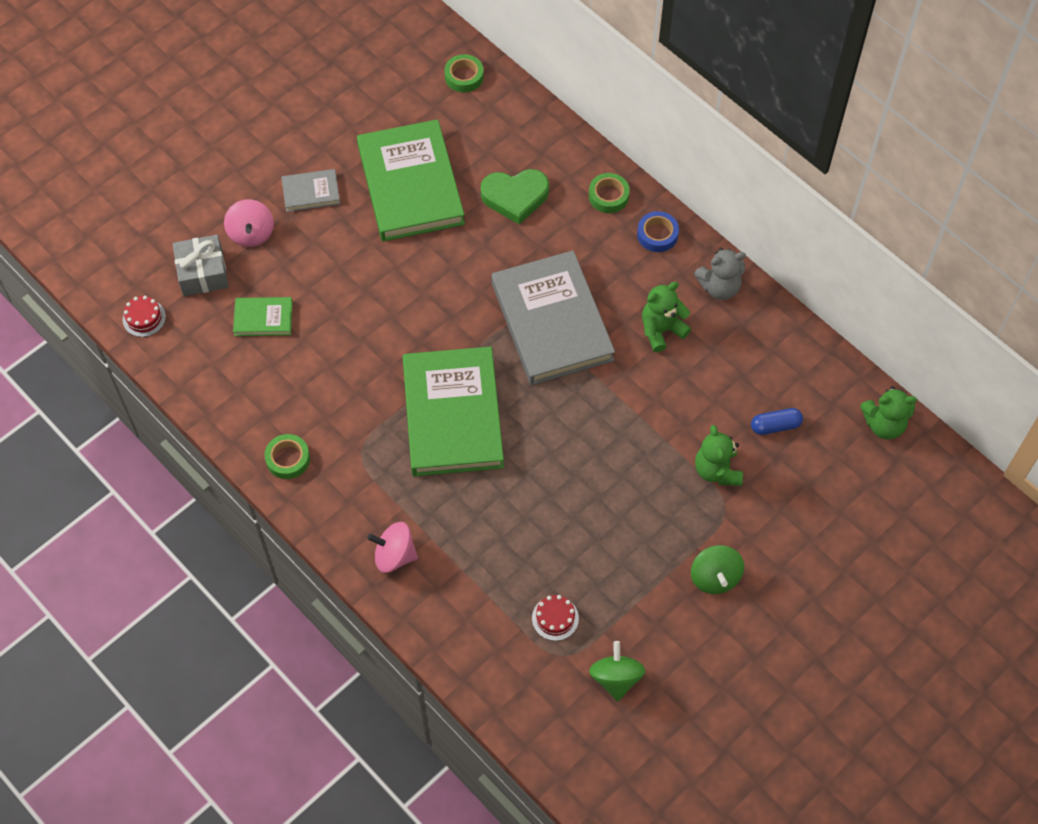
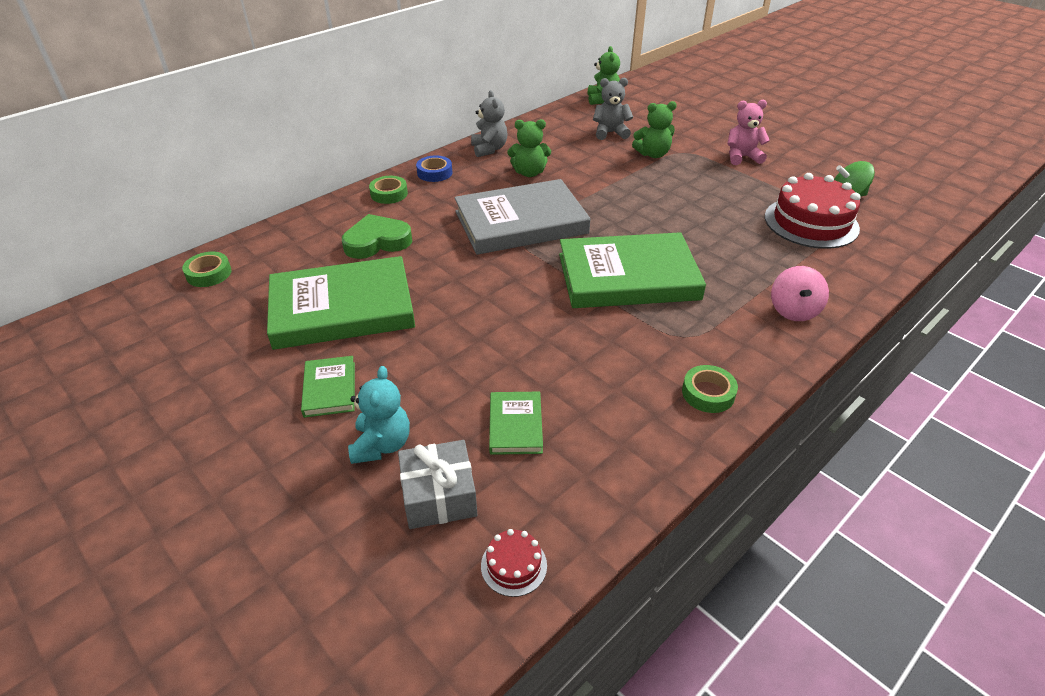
camera: 90 degrees left, 20 degrees down
(251, 233) = (382, 445): pink spinning top -> turquoise teddy bear
(311, 192) = (330, 389): grey book -> green book
(515, 197) = (377, 242): green heart -> green heart turned 105 degrees counterclockwise
(555, 618) = (811, 222): red cake -> red cake, size x2.28
(661, 330) = (529, 173): green teddy bear -> green teddy bear turned 60 degrees counterclockwise
(715, 577) = (742, 157): green spinning top -> pink teddy bear
(775, 426) = (610, 133): blue capsule -> grey teddy bear

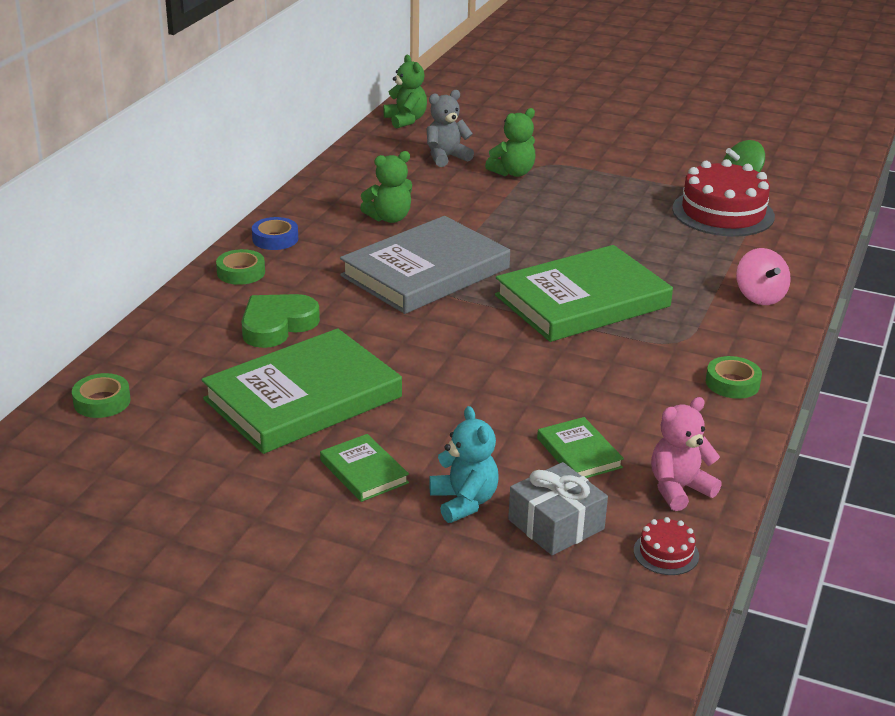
camera: 25 degrees left, 10 degrees down
(489, 149) = (318, 200): grey teddy bear -> none
(742, 157) = (610, 159): pink teddy bear -> pink teddy bear (679, 489)

